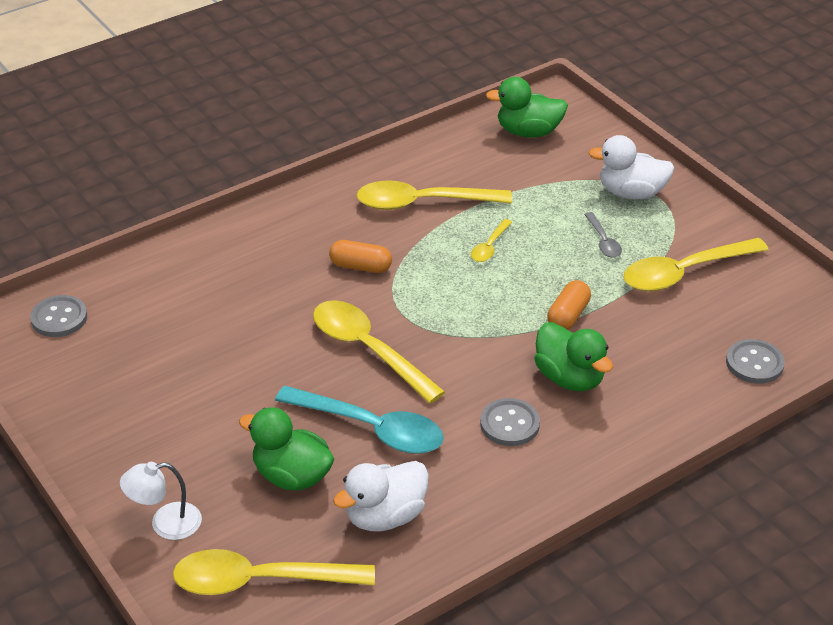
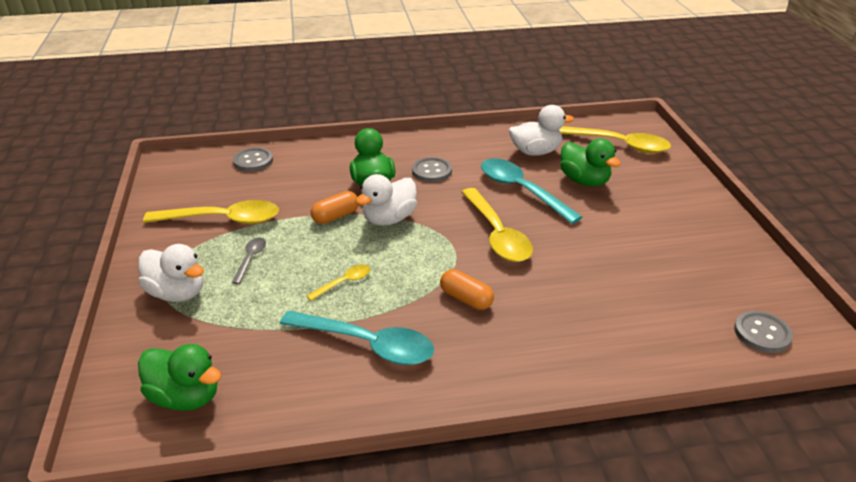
camera: 155 degrees left, 5 degrees down
(165, 523) = (671, 179): white lamp -> none
(423, 203) = (366, 344): yellow spoon -> turquoise spoon
(505, 331) = (389, 219): none -> white duck

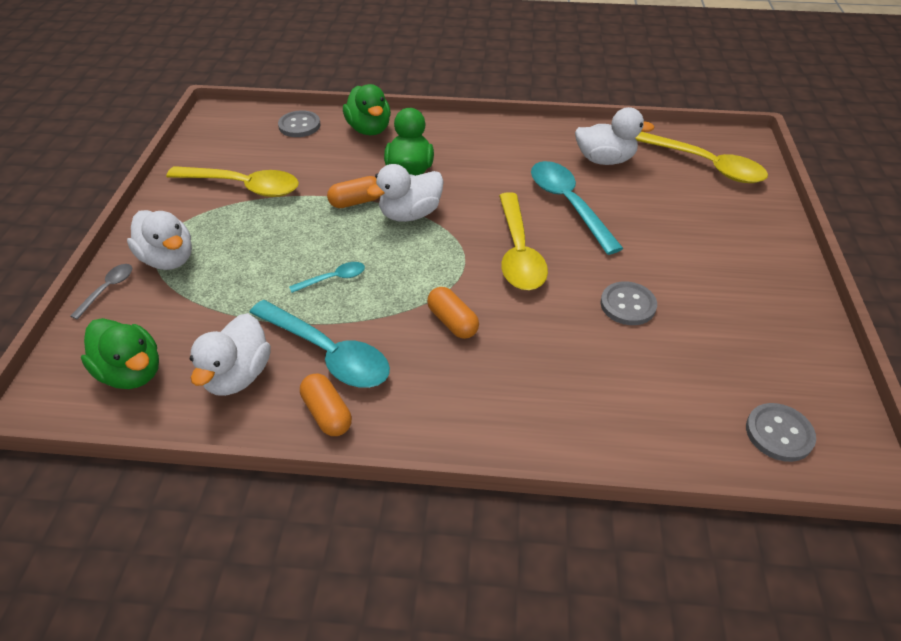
camera: 15 degrees right, 10 degrees up
(250, 259) = (252, 235): grey spoon -> grey spoon (107, 289)
(291, 379) = (238, 375): none -> white duck
(344, 283) = (333, 279): yellow spoon -> turquoise spoon
(389, 394) = (327, 413): none -> orange capsule
(431, 171) = (479, 165): grey button -> grey button (628, 305)
(584, 181) = (646, 204): green duck -> green duck (369, 129)

